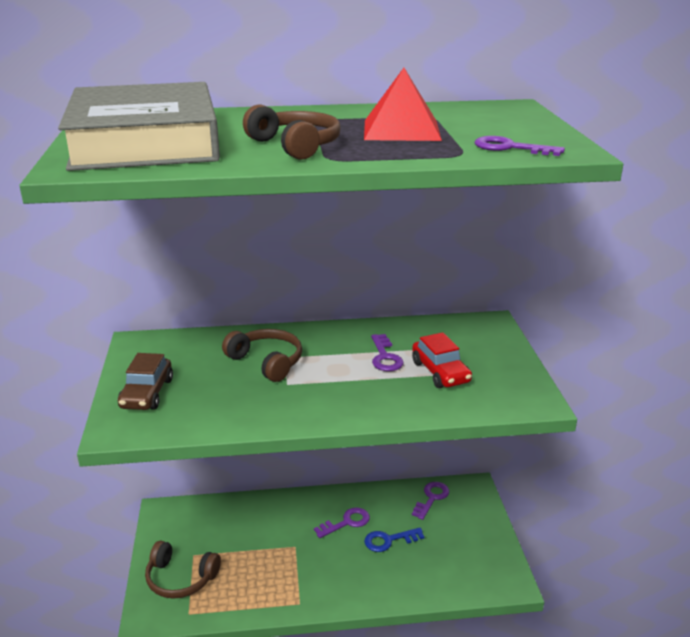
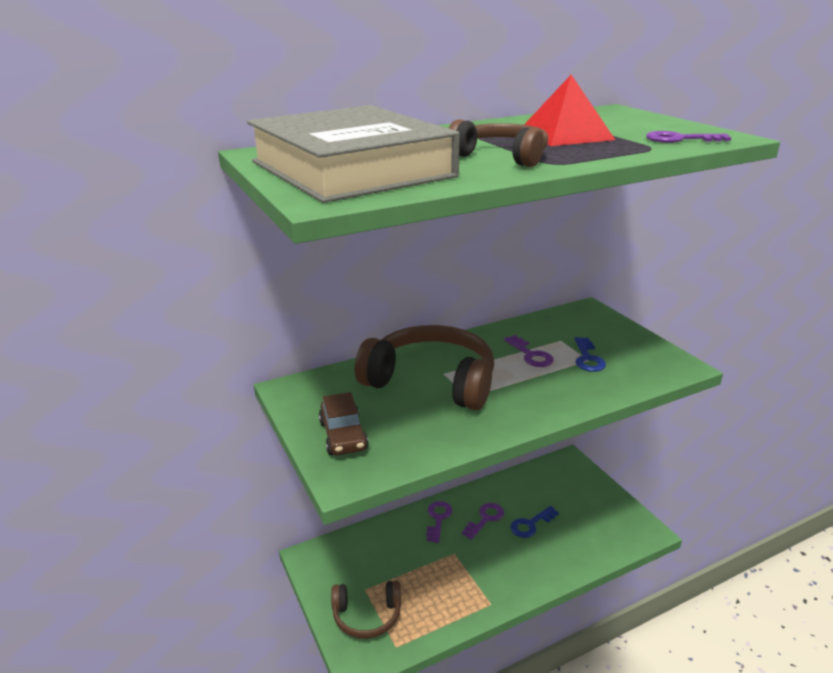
camera: 20 degrees left, 0 degrees up
(267, 362) = (432, 381): brown headphones -> brown headphones, size x1.74
(431, 498) = (542, 478): purple key -> purple key (438, 519)
(440, 372) = (587, 358): red car -> blue key

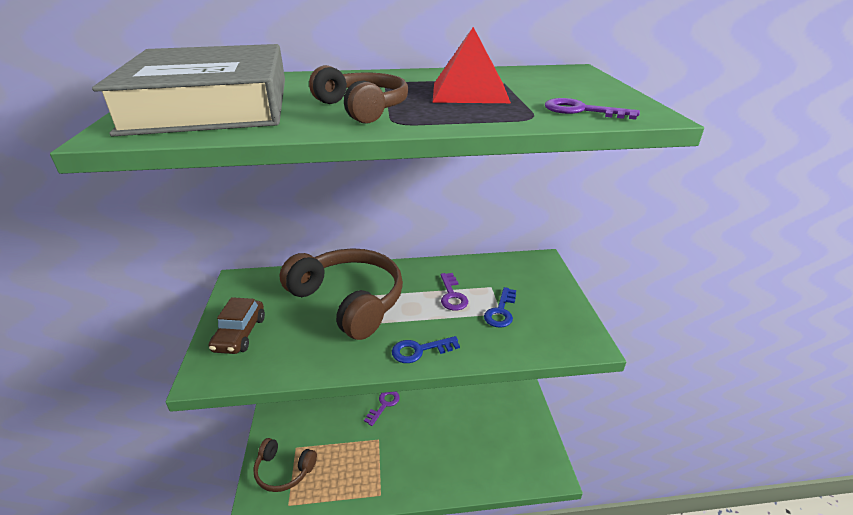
camera: 20 degrees right, 5 degrees up
(485, 519) = (420, 417): purple key -> none
(531, 524) = (454, 433): blue key -> blue key (420, 350)

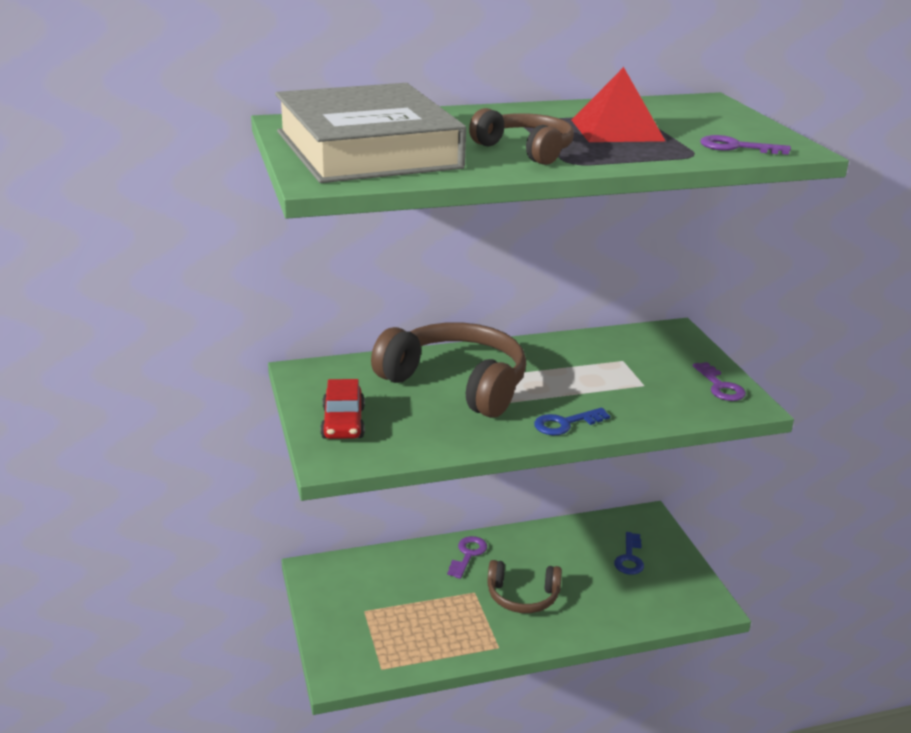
camera: 10 degrees left, 5 degrees down
(240, 334) = (343, 423): brown car -> red car
(283, 470) = (359, 635): brown headphones -> brown headphones (522, 596)
(452, 295) = (579, 371): purple key -> purple key (720, 386)
(501, 311) = (643, 383): blue key -> blue key (629, 558)

